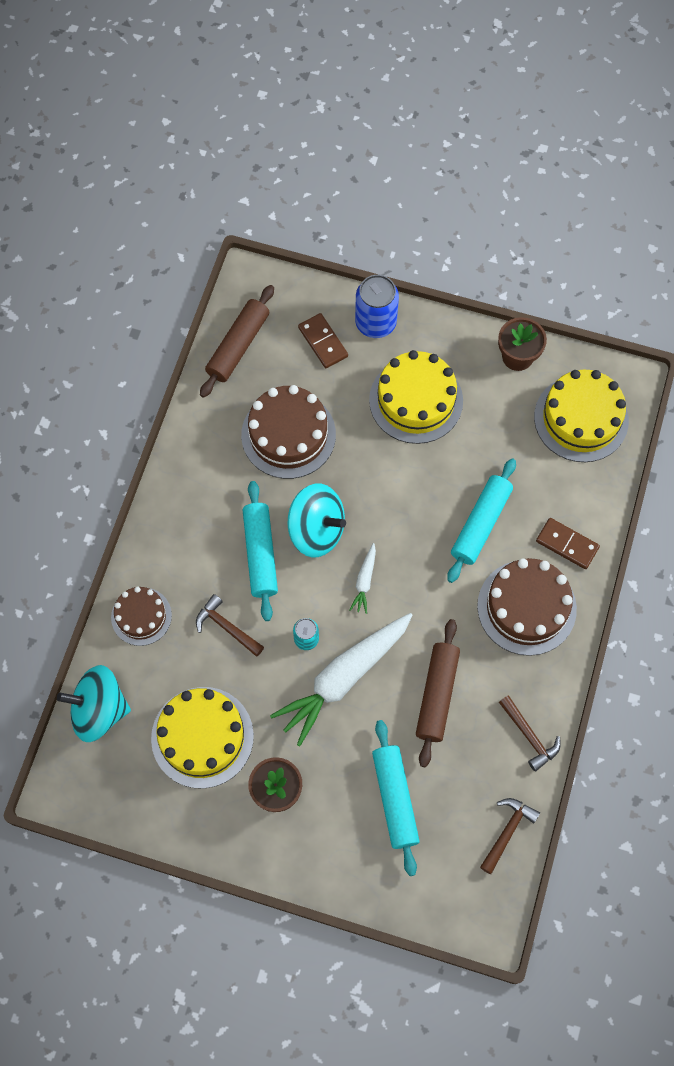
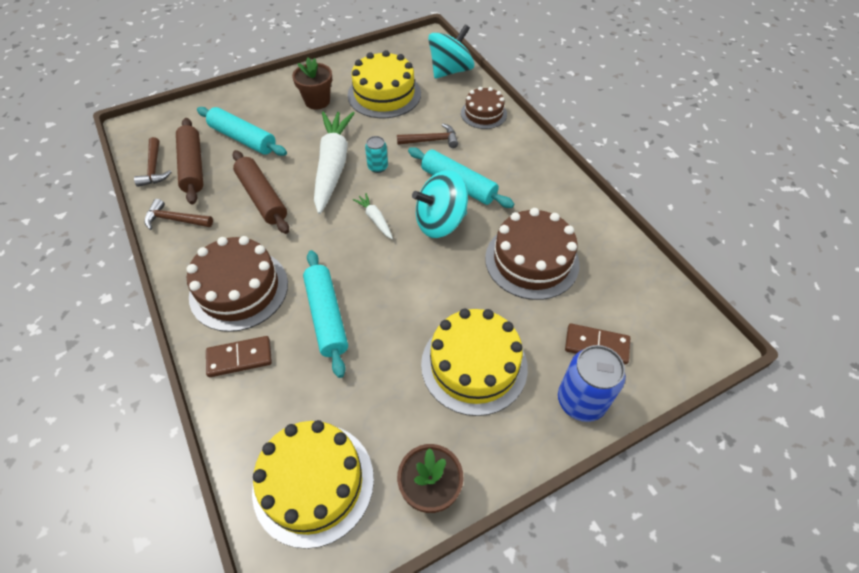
camera: 135 degrees right, 15 degrees down
(238, 346) = (644, 287): brown rolling pin -> brown rolling pin (193, 166)

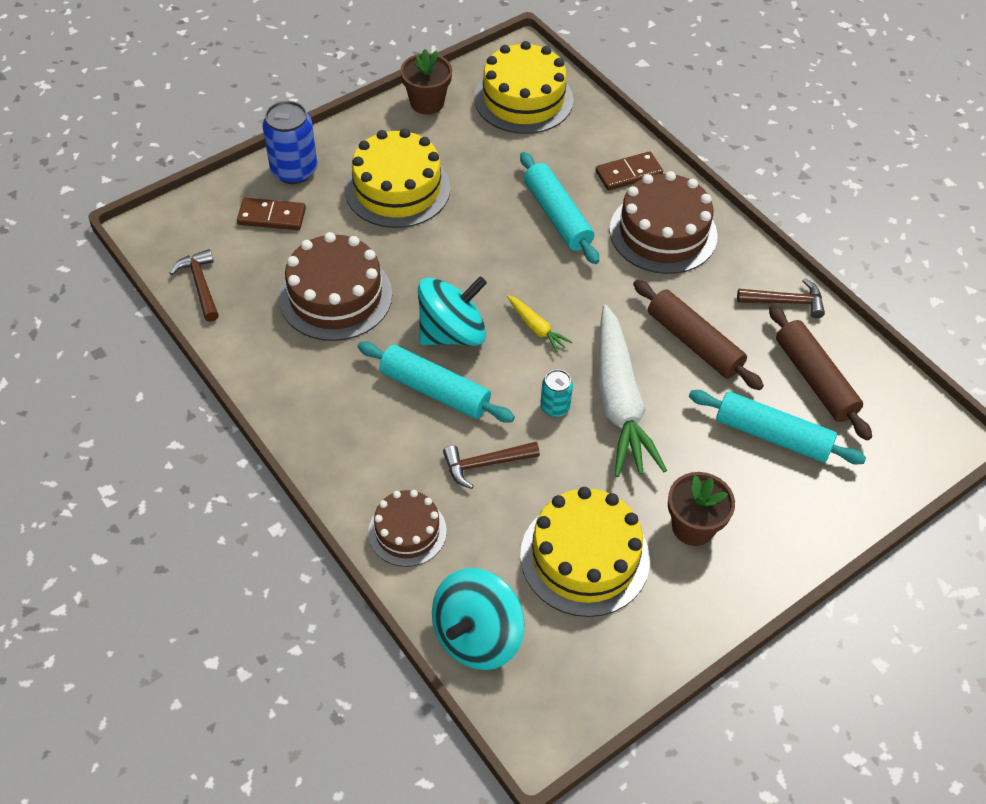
camera: 170 degrees right, 0 degrees up
(154, 168) = (866, 371): brown hammer -> brown hammer (201, 285)
(375, 219) = (536, 328): white carrot -> yellow carrot

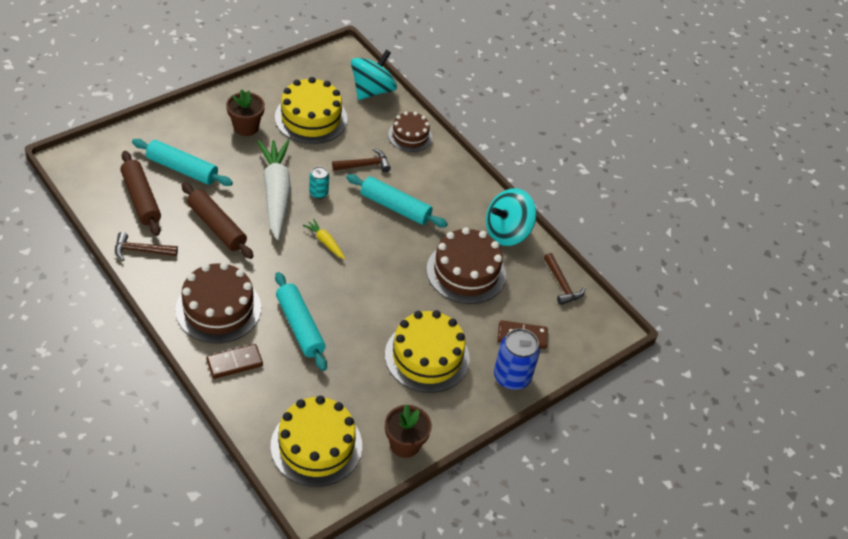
camera: 175 degrees right, 5 degrees down
(452, 333) = (384, 242): turquoise spinning top -> turquoise spinning top (507, 232)

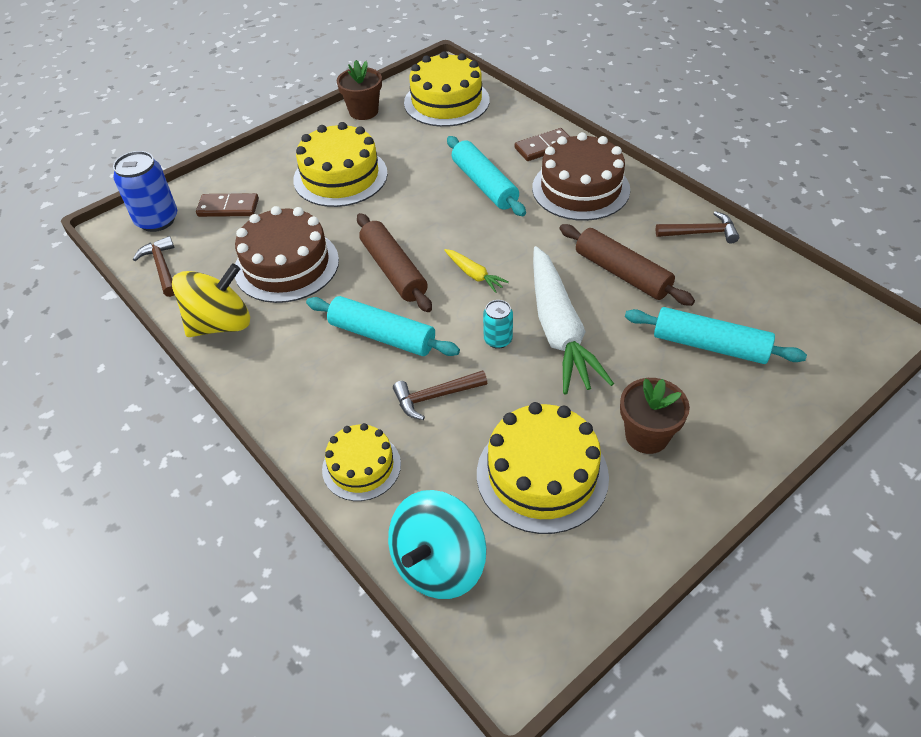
camera: 175 degrees left, 0 degrees up
(141, 199) = (740, 294): brown rolling pin -> brown rolling pin (394, 270)
(410, 136) = (361, 466): brown cake -> yellow cake
(507, 232) = (220, 324): turquoise spinning top -> yellow spinning top
(511, 377) = (248, 171): blue can -> blue can (157, 220)

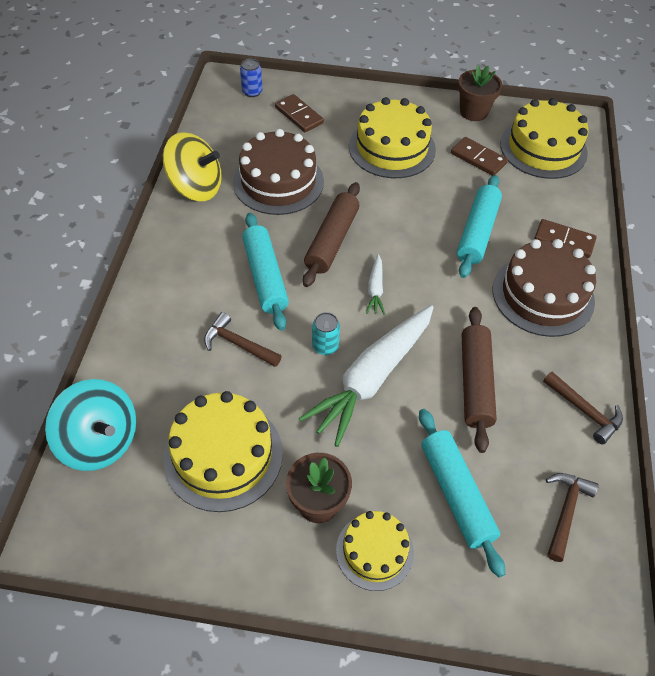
camera: 45 degrees right, 5 degrees up
(157, 220) = (252, 92): blue can -> blue can, size x0.56
(162, 268) = (215, 125): brown hammer -> brown hammer (565, 512)
(361, 466) = (144, 344): yellow cake -> yellow cake (374, 551)
(413, 138) = (478, 158): none -> brown domino
(438, 564) = (100, 441): turquoise spinning top -> turquoise spinning top turned 135 degrees counterclockwise
(474, 274) = (375, 289): yellow carrot -> white carrot

